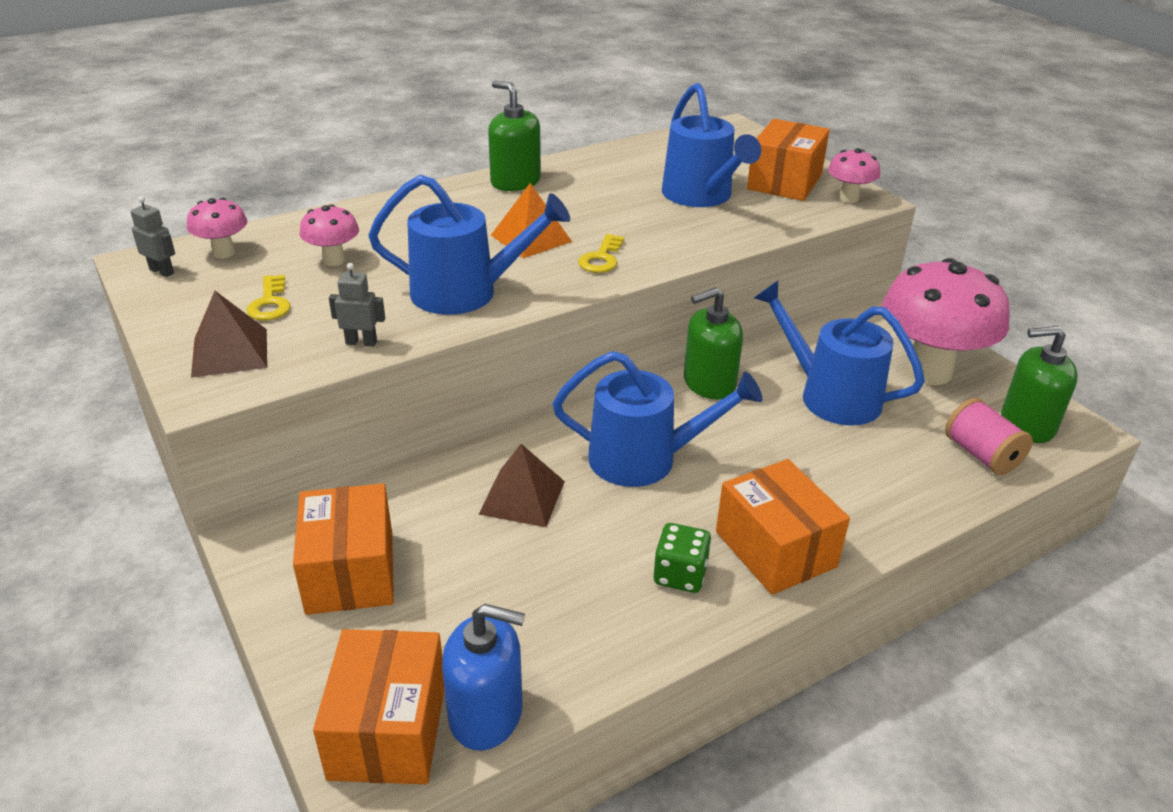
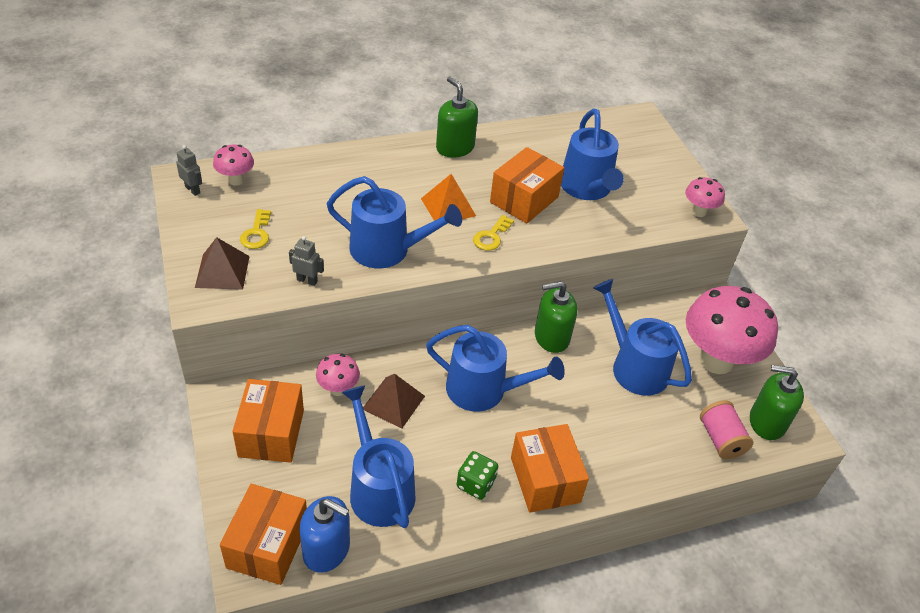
camera: 10 degrees right, 10 degrees up
(334, 260) = (307, 202): pink mushroom -> pink mushroom (338, 389)
(539, 611) = (379, 488): none -> blue watering can
(784, 182) = (657, 185): orange box -> orange box (524, 199)

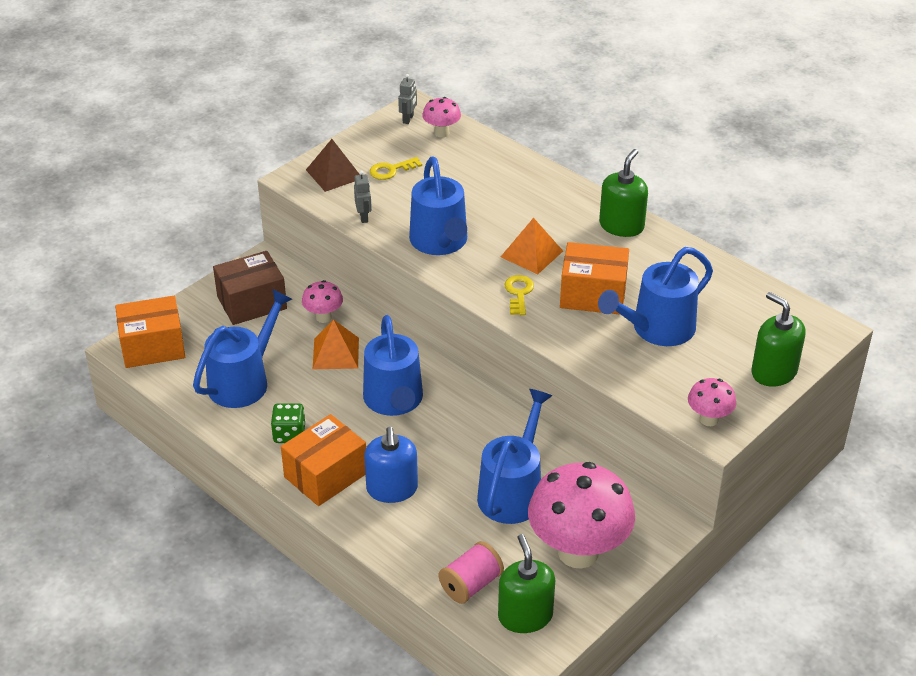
camera: 65 degrees right, 5 degrees down
(271, 433) = (252, 303): orange box -> brown box
(326, 549) = (169, 377): blue soap dispenser -> blue soap dispenser (392, 489)
(393, 402) = (335, 353): brown pyramid -> orange pyramid
(491, 236) = (519, 293): yellow key -> yellow key turned 90 degrees clockwise
(551, 337) = (498, 421): green soap dispenser -> green soap dispenser (773, 372)

